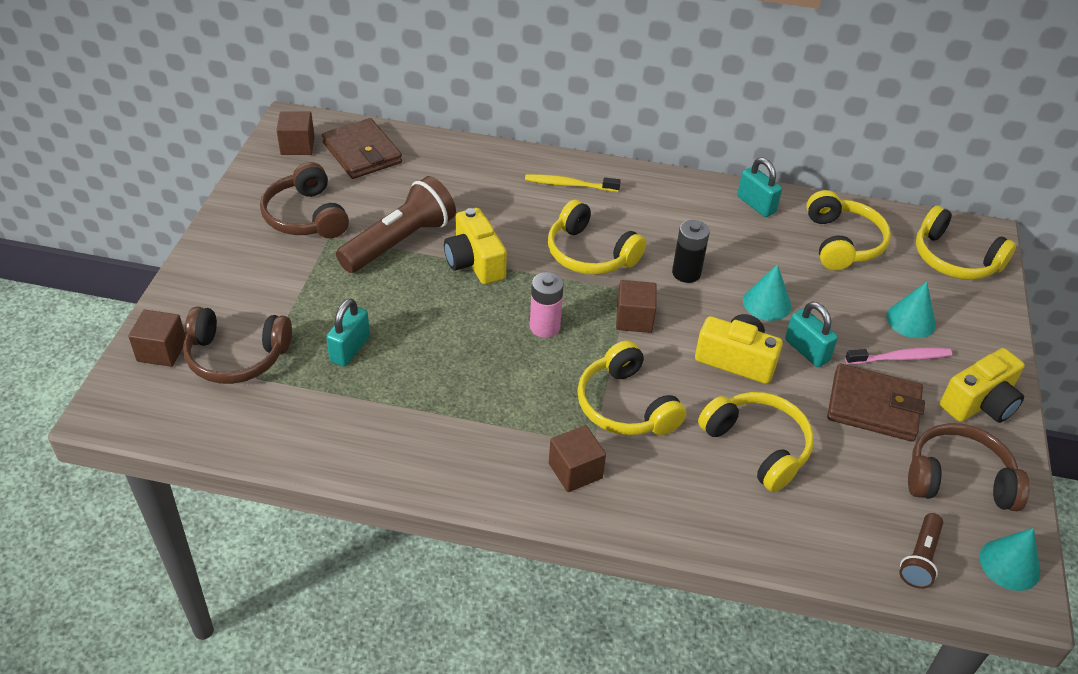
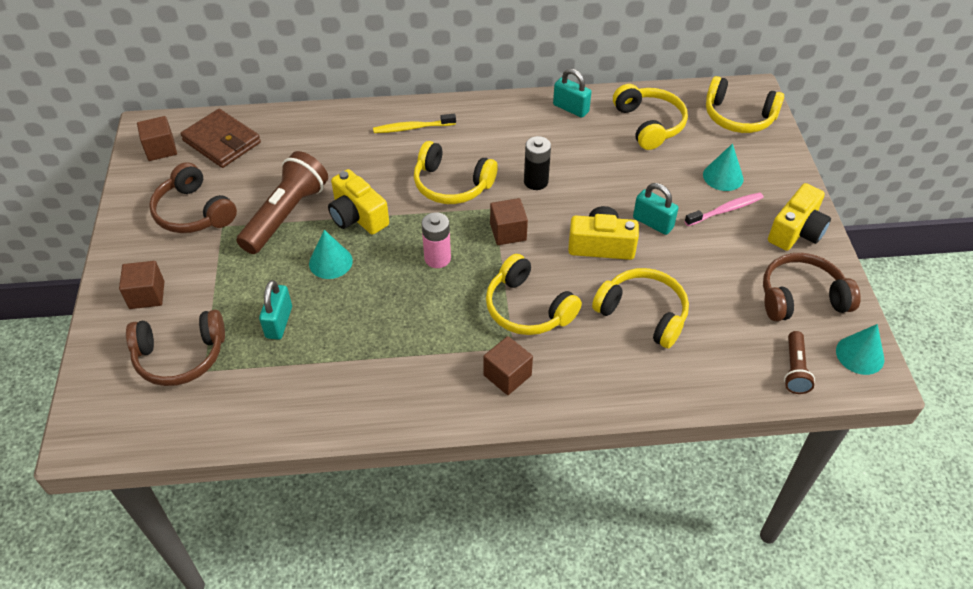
camera: 15 degrees left, 5 degrees up
(162, 351) = (110, 370): brown cube -> brown cube (147, 295)
(767, 303) = (608, 191): turquoise cone -> turquoise cone (330, 262)
(873, 406) = (719, 256): brown wallet -> none

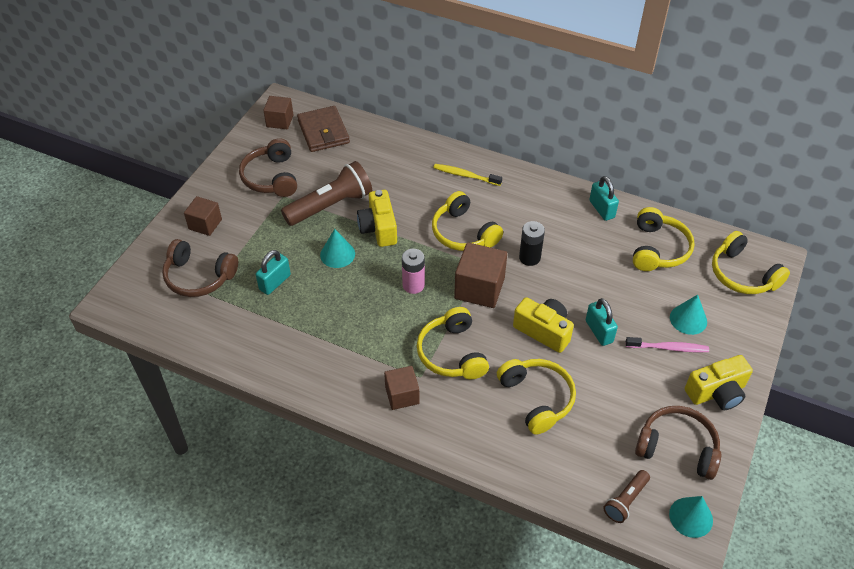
camera: 30 degrees right, 0 degrees up
(508, 232) = (479, 288): brown cube -> brown cube, size x1.59

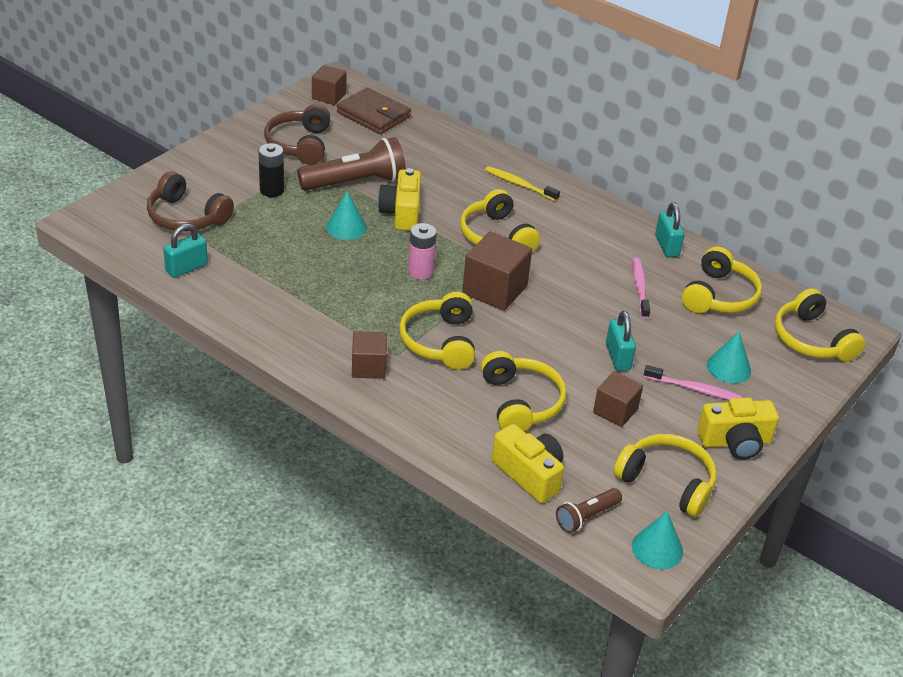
camera: 10 degrees right, 10 degrees down
(205, 224) = (211, 172): brown cube -> brown cube (615, 411)
(275, 282) = (267, 238): turquoise padlock -> turquoise padlock (186, 268)
(323, 132) = (373, 115): brown wallet -> brown wallet turned 45 degrees counterclockwise
(529, 258) = (564, 274): black battery -> black battery (272, 190)
(543, 331) = (553, 343): yellow camera -> yellow camera (529, 474)
(594, 257) = (639, 288): none -> pink toothbrush
(677, 448) = (667, 482): brown headphones -> yellow headphones

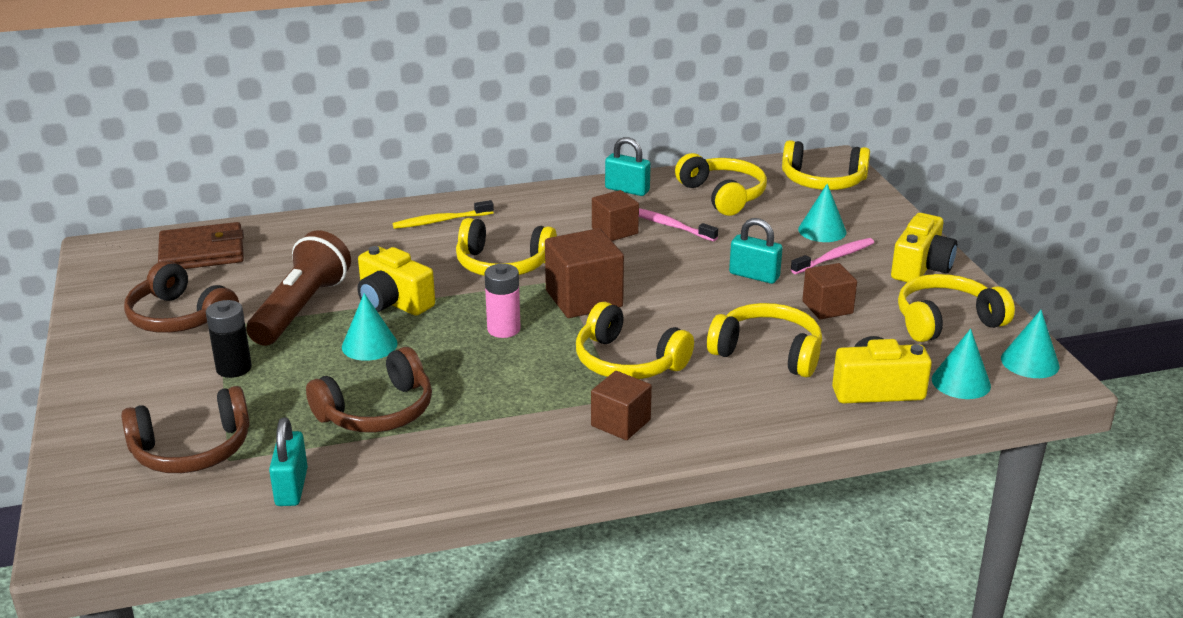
camera: 50 degrees left, 10 degrees down
(283, 263) = (377, 411): none -> brown headphones
(329, 96) = (123, 265): brown cube -> brown cube (615, 231)
(586, 517) = (961, 382): brown flashlight -> turquoise cone

